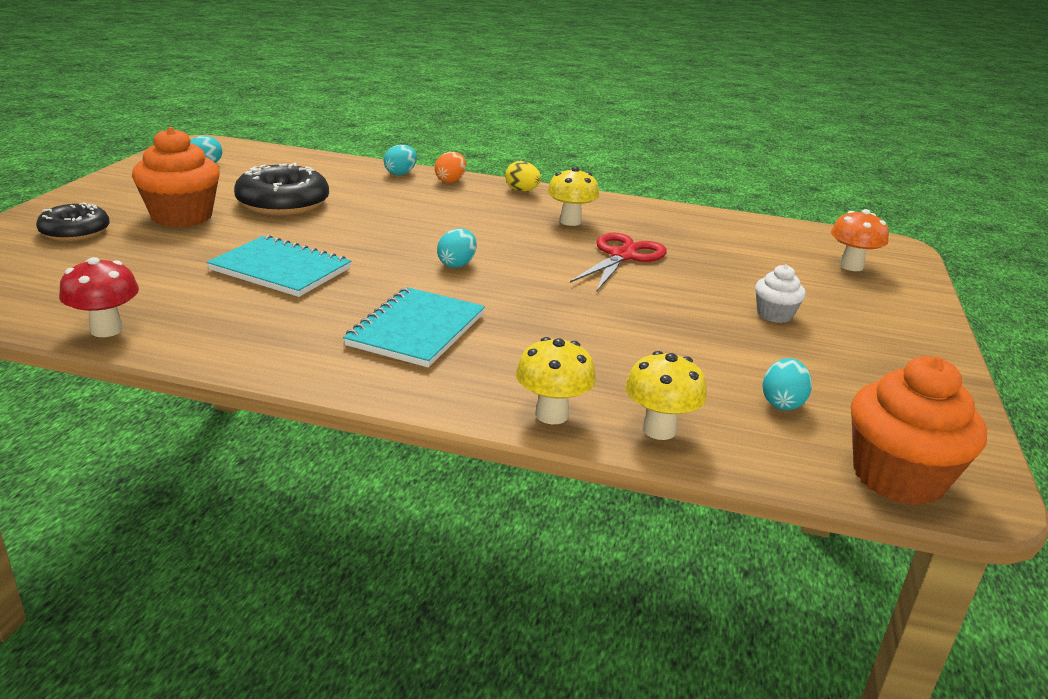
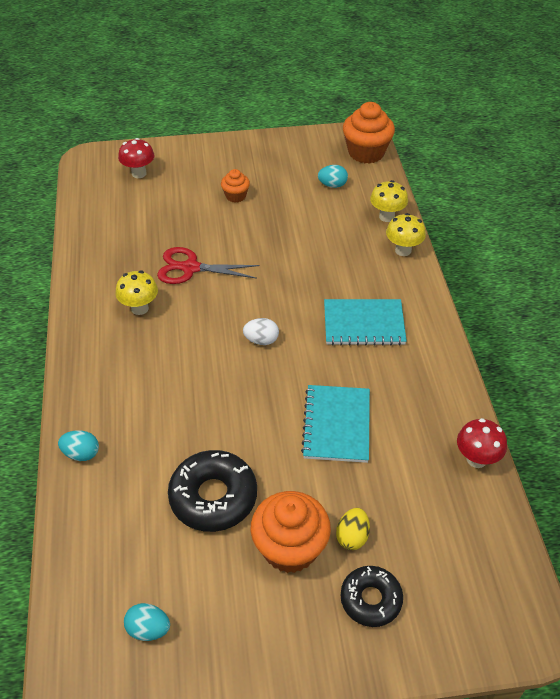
camera: 110 degrees left, 20 degrees up
(450, 181) = (82, 410): orange egg -> none
(457, 264) = (261, 340): turquoise egg -> white egg
(522, 191) = (83, 355): yellow egg -> yellow egg (352, 537)
(774, 315) = (235, 196): white cupcake -> orange cupcake
(851, 266) = (139, 173): orange mushroom -> red mushroom

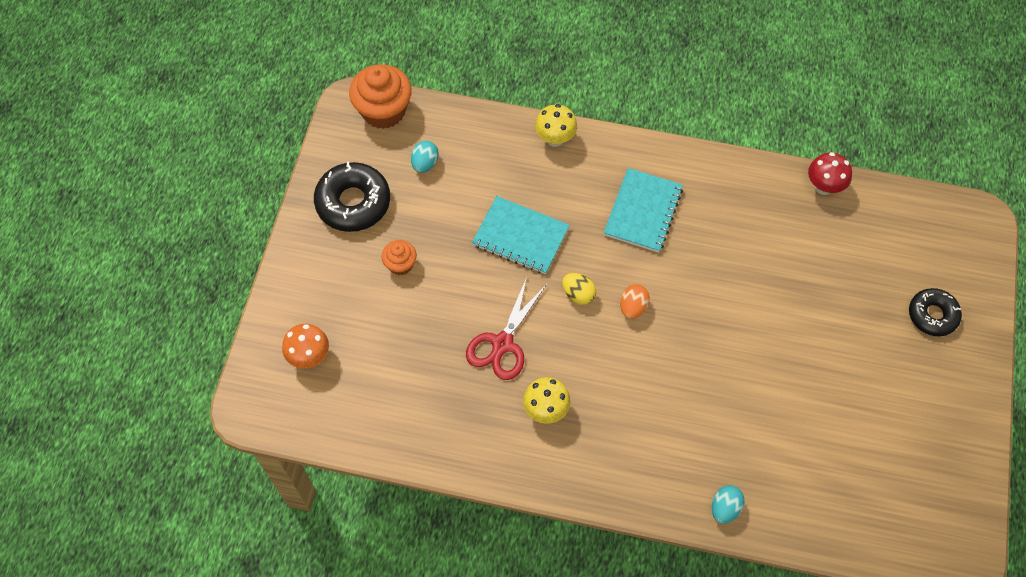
camera: 70 degrees left, 15 degrees up
(139, 173) = (309, 357): red mushroom -> orange mushroom
(148, 629) = (921, 489): turquoise egg -> none
(213, 497) = (806, 403): black donut -> black donut (353, 202)
(261, 340) = (633, 307): white egg -> orange egg
(290, 548) = (872, 358): orange cupcake -> none
(336, 425) = (756, 278): turquoise notebook -> turquoise notebook (520, 236)
(352, 537) = (873, 308): yellow egg -> yellow egg (578, 294)
(386, 216) = (498, 133): yellow mushroom -> none

